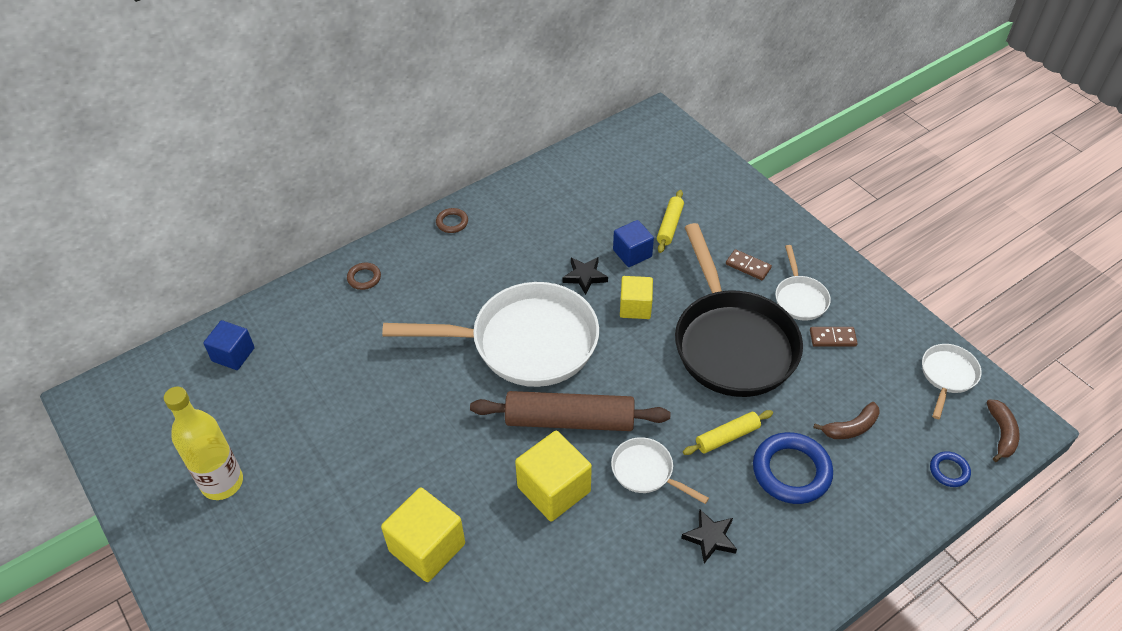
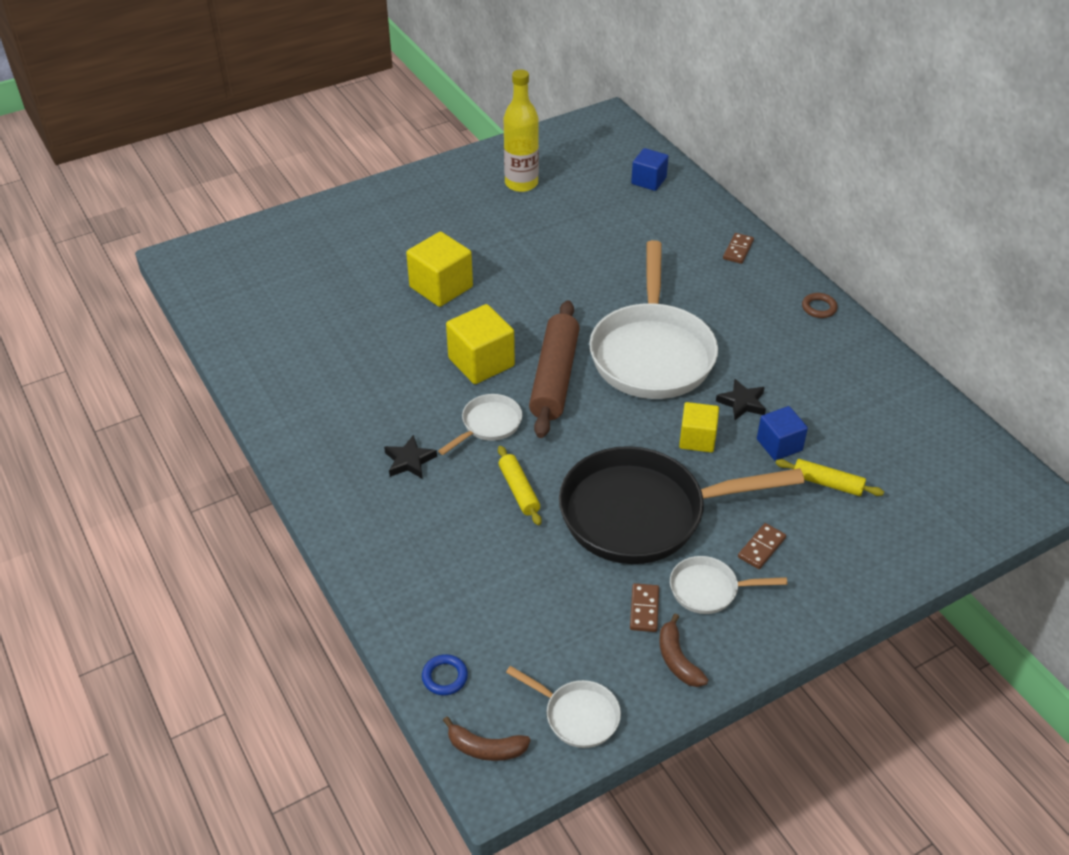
camera: 95 degrees right, 5 degrees down
(364, 278) = (738, 250): brown ring -> brown domino
(791, 471) = (469, 535): blue ring -> none
(851, 427) = (515, 598): brown banana -> brown banana (677, 659)

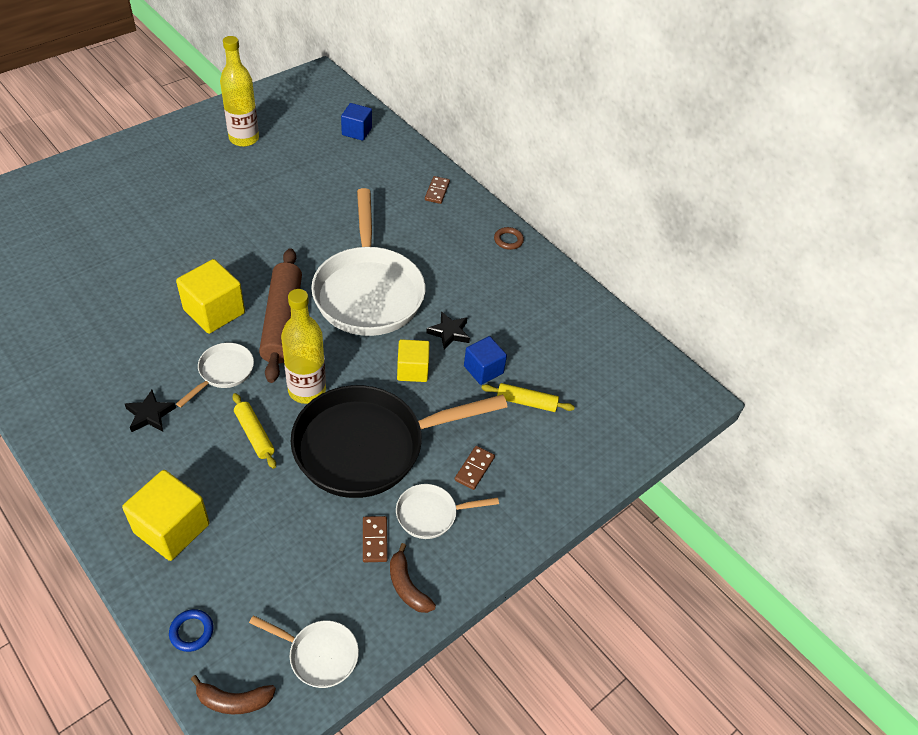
camera: 15 degrees left, 5 degrees up
(441, 287) = (174, 241): yellow cube -> yellow cube (172, 528)
(578, 450) = (307, 390): none -> yellow bottle

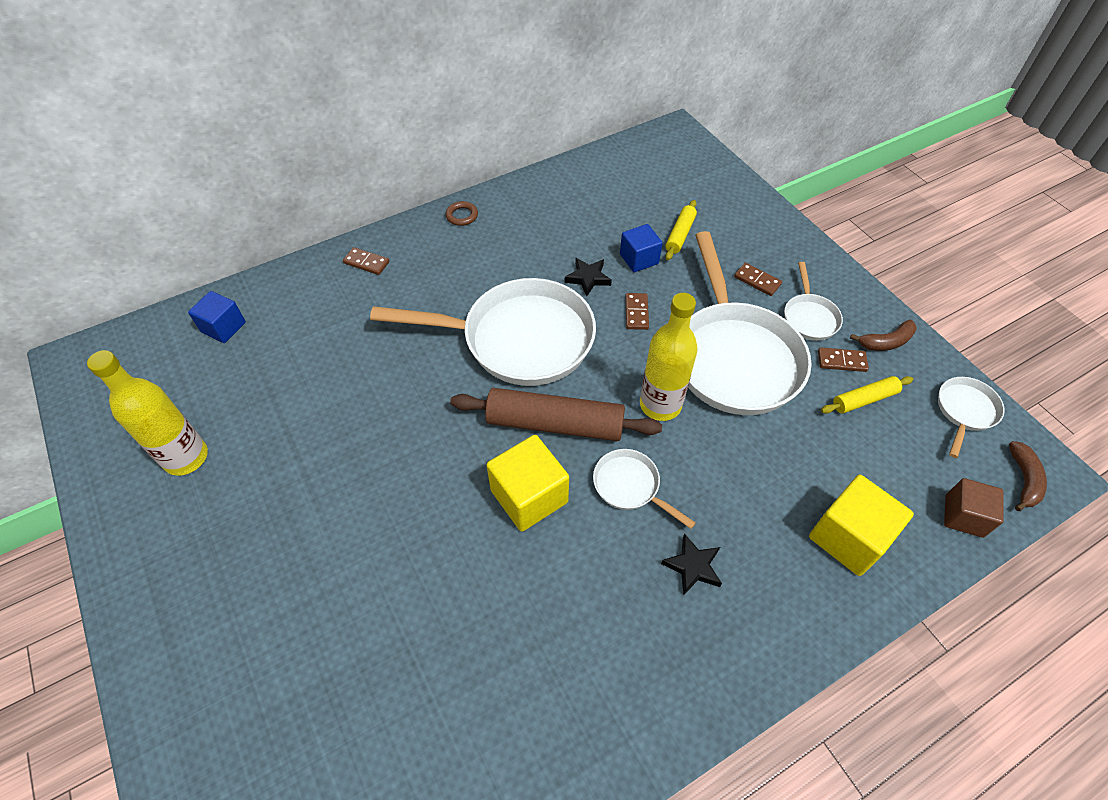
camera: 75 degrees left, 5 degrees up
(191, 632) = (963, 516): blue ring -> brown cube
(254, 434) = (721, 456): yellow rolling pin -> yellow rolling pin (864, 400)
(368, 446) = (734, 357): black pan -> white pan
(412, 370) = (636, 312): yellow cube -> brown domino

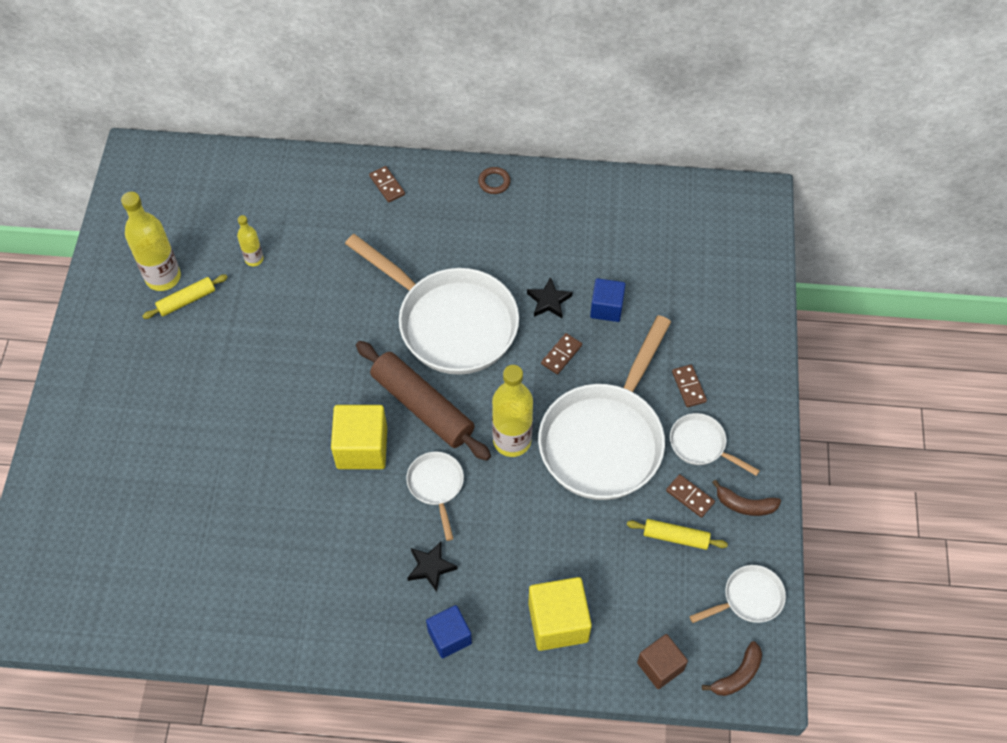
camera: 35 degrees right, 5 degrees up
(223, 327) = (248, 185): blue cube -> blue cube (449, 637)
(279, 388) = (254, 259): none -> yellow bottle
(680, 235) = (663, 305): yellow rolling pin -> yellow rolling pin (187, 300)
(809, 317) = (701, 445): white pan -> white pan turned 90 degrees clockwise

